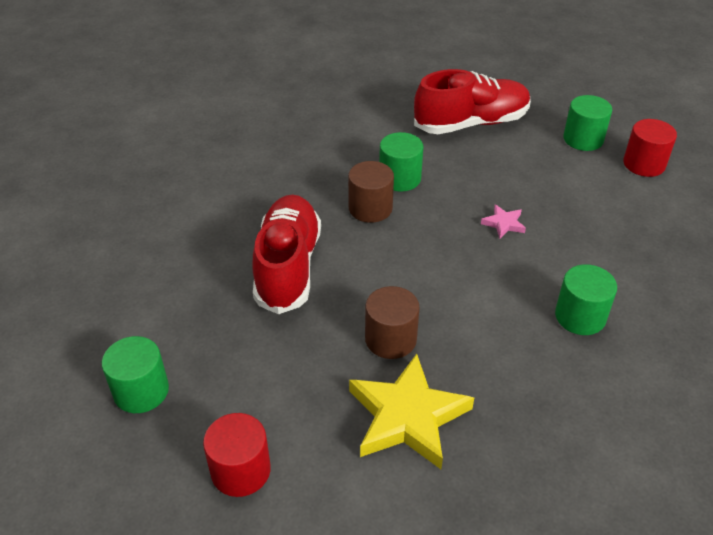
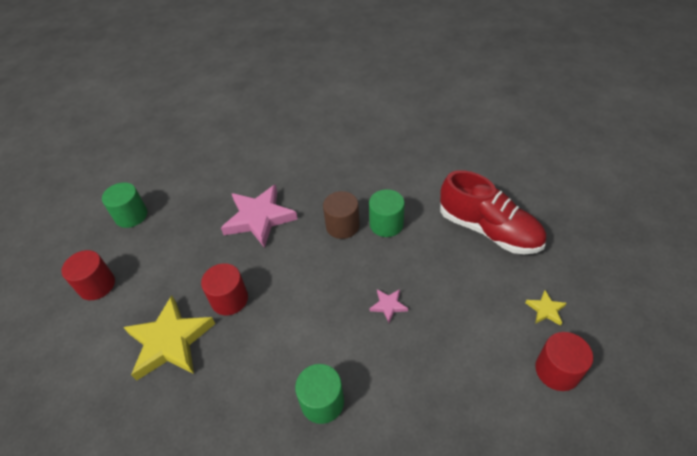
camera: 60 degrees right, 5 degrees up
(288, 267) = (259, 218): red shoe -> pink star
(390, 339) = (229, 299): brown cylinder -> red cylinder
(583, 139) = (545, 310): green cylinder -> yellow star

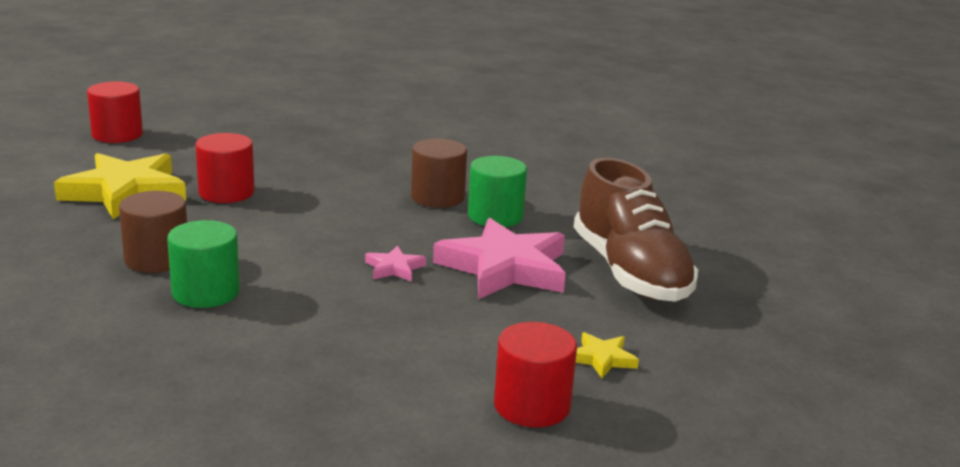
camera: 30 degrees right, 25 degrees down
(131, 216) = (220, 108): green cylinder -> none
(259, 218) = (349, 157): pink star -> pink star (504, 268)
(262, 392) = (157, 259): none -> brown cylinder
(488, 230) = (630, 272): red shoe -> brown shoe

